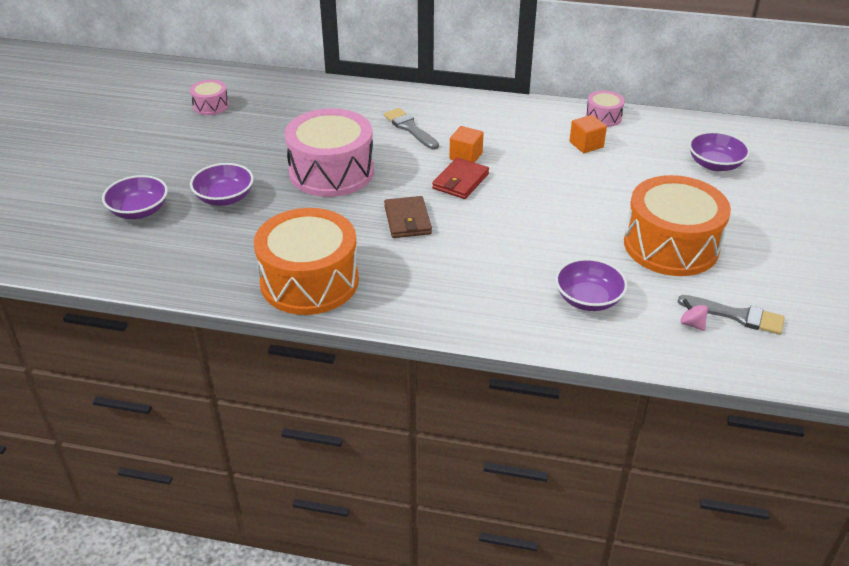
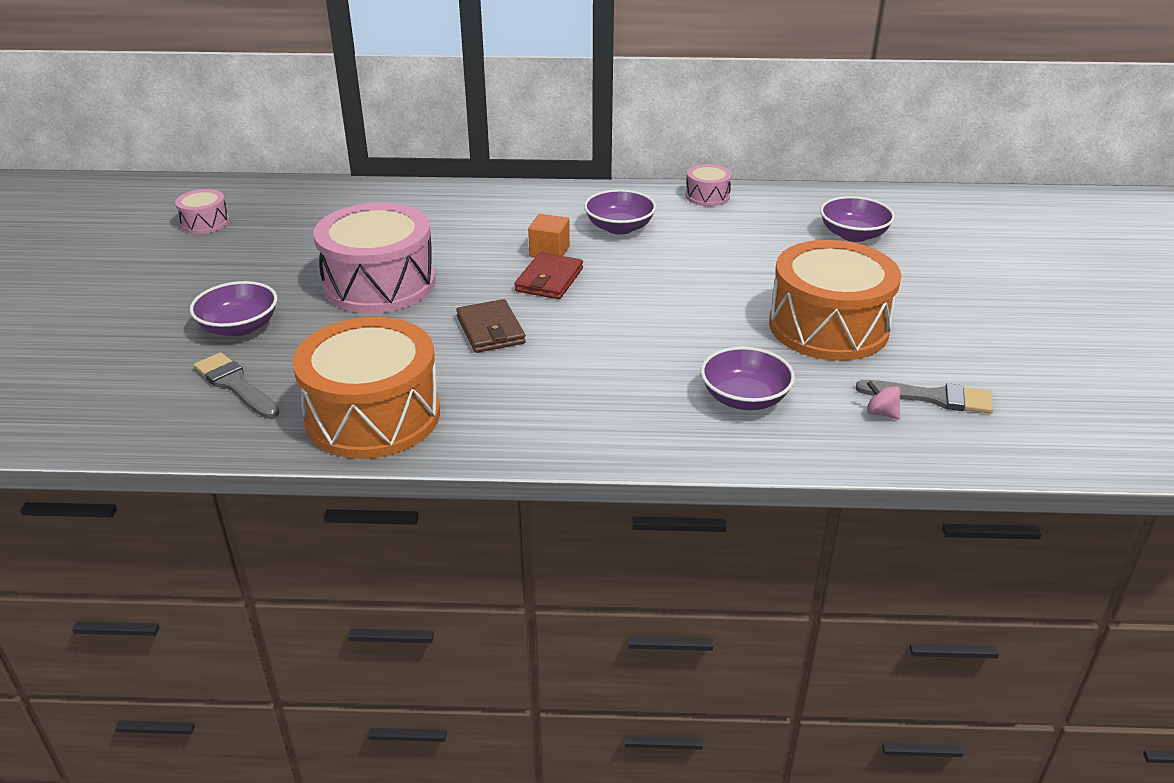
camera: 10 degrees left, 5 degrees down
(139, 211) = (120, 354): purple bowl -> purple bowl (619, 227)
(410, 128) = (471, 227): grey brush -> grey brush (235, 385)
(586, 144) = (694, 227): orange cube -> none

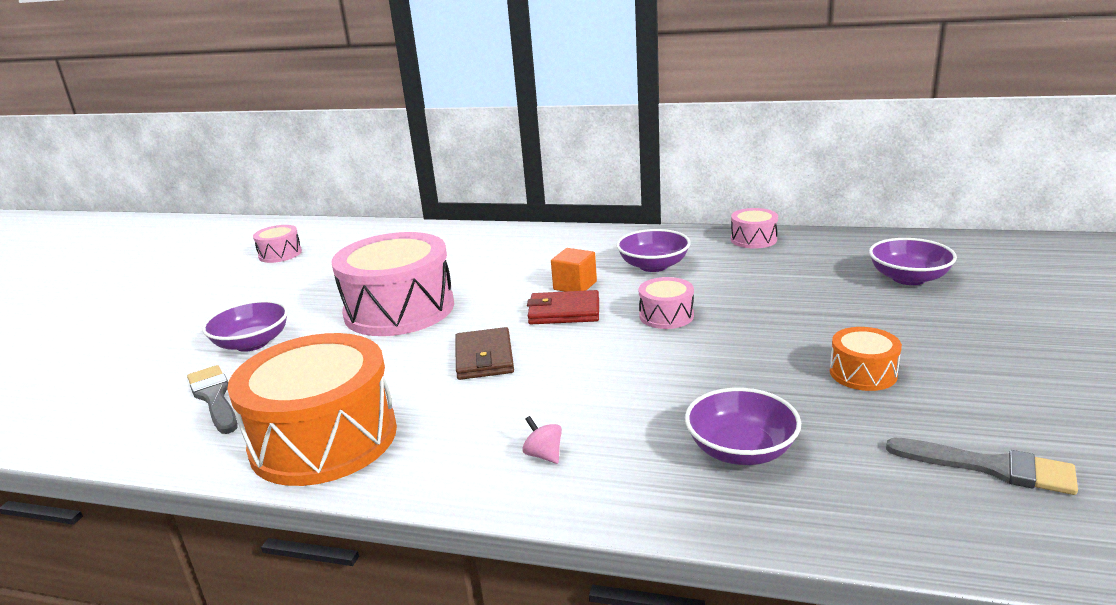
camera: 15 degrees right, 10 degrees down
(549, 280) = (564, 312): red wallet -> red wallet turned 60 degrees clockwise
(647, 280) = (666, 316): none -> pink drum
(828, 327) = (863, 373): orange drum -> orange drum, size x0.46
(881, 413) = (916, 482): pink spinning top -> pink spinning top (544, 455)

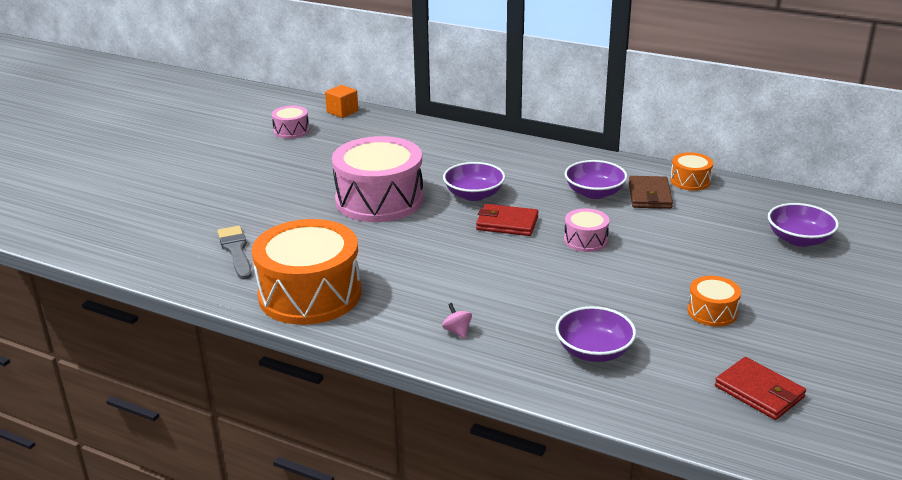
camera: 10 degrees right, 5 degrees up
(252, 343) = (264, 211): purple bowl -> purple bowl (474, 195)
(484, 358) = (435, 252): brown wallet -> brown wallet (649, 195)
(575, 285) = (523, 201): orange cube -> orange cube (342, 111)
(753, 239) = (690, 181): pink drum -> orange drum
(990, 467) = (759, 392): grey brush -> red wallet

